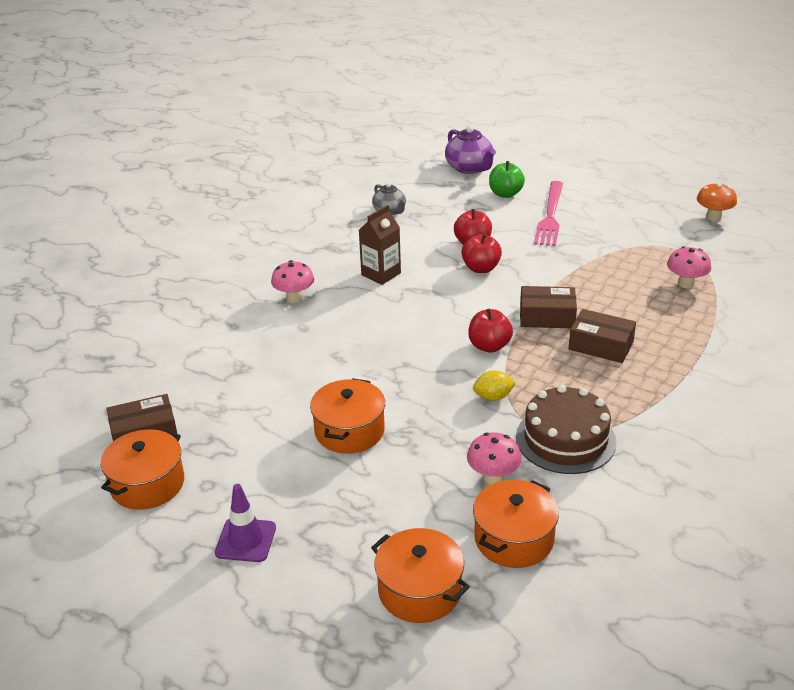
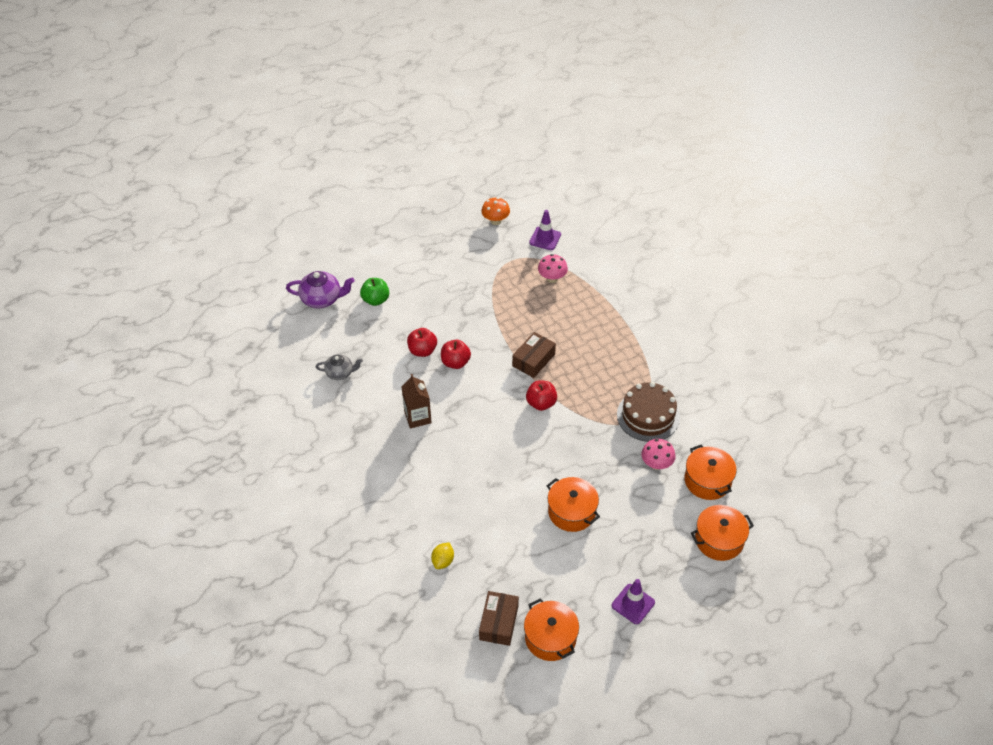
camera: 60 degrees left, 15 degrees up
(294, 298) = (407, 478): pink mushroom -> none
(493, 397) = (590, 427): yellow lemon -> yellow lemon (443, 561)
(550, 216) = (424, 294): pink fork -> none
(601, 345) = (580, 352): brown box -> none
(738, 257) = (545, 238): none -> purple traffic cone

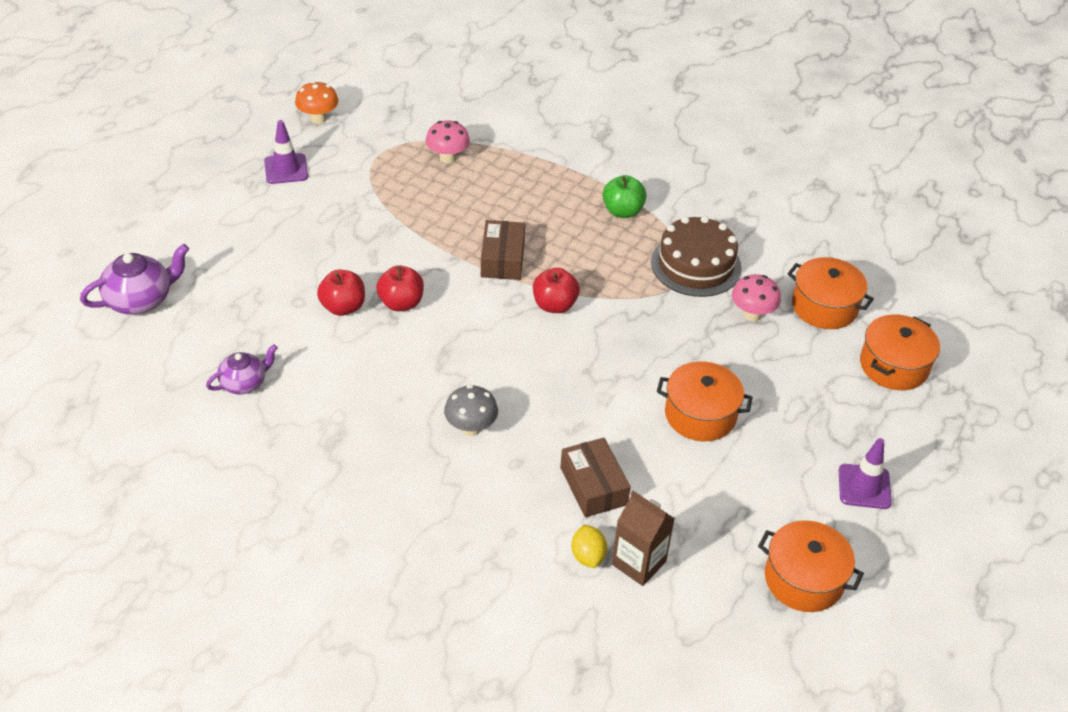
camera: 35 degrees left, 5 degrees down
(340, 373) = (244, 383): grey teapot -> purple teapot
(376, 300) = (224, 271): green apple -> green apple (622, 211)
(417, 417) = (403, 392): brown carton -> brown carton (638, 563)
(437, 456) = (471, 428): none -> grey mushroom
(499, 622) = (725, 595): brown box -> brown box (593, 486)
(545, 238) = (401, 116): purple traffic cone -> purple traffic cone (286, 169)

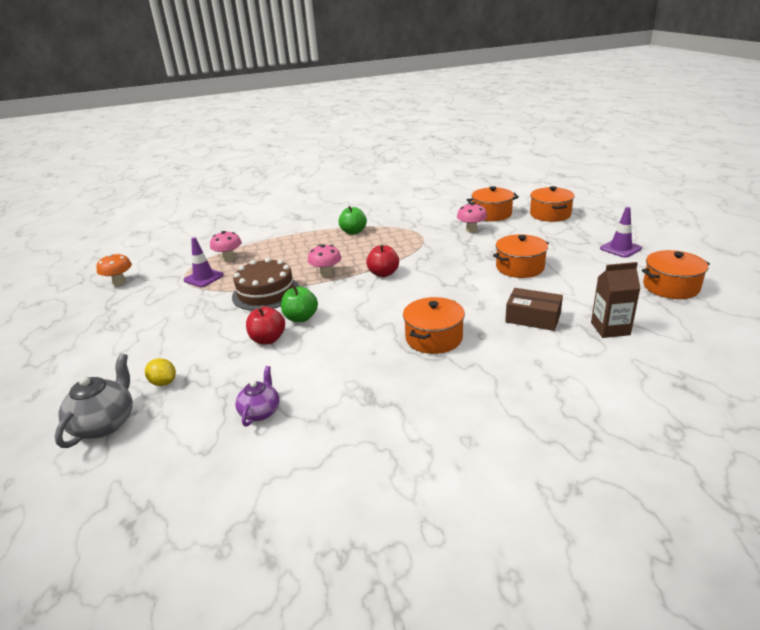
camera: 40 degrees left, 15 degrees down
(140, 300) = (105, 424): purple teapot -> grey teapot
(286, 169) = (129, 309): purple traffic cone -> purple traffic cone (203, 278)
(401, 303) = (301, 318): red apple -> green apple
(471, 428) = (434, 338): grey mushroom -> orange pot
(502, 259) = (326, 274): brown box -> pink mushroom
(588, 556) = (587, 343): yellow lemon -> yellow lemon (163, 382)
(696, 265) = (418, 229): brown cake -> brown cake (266, 293)

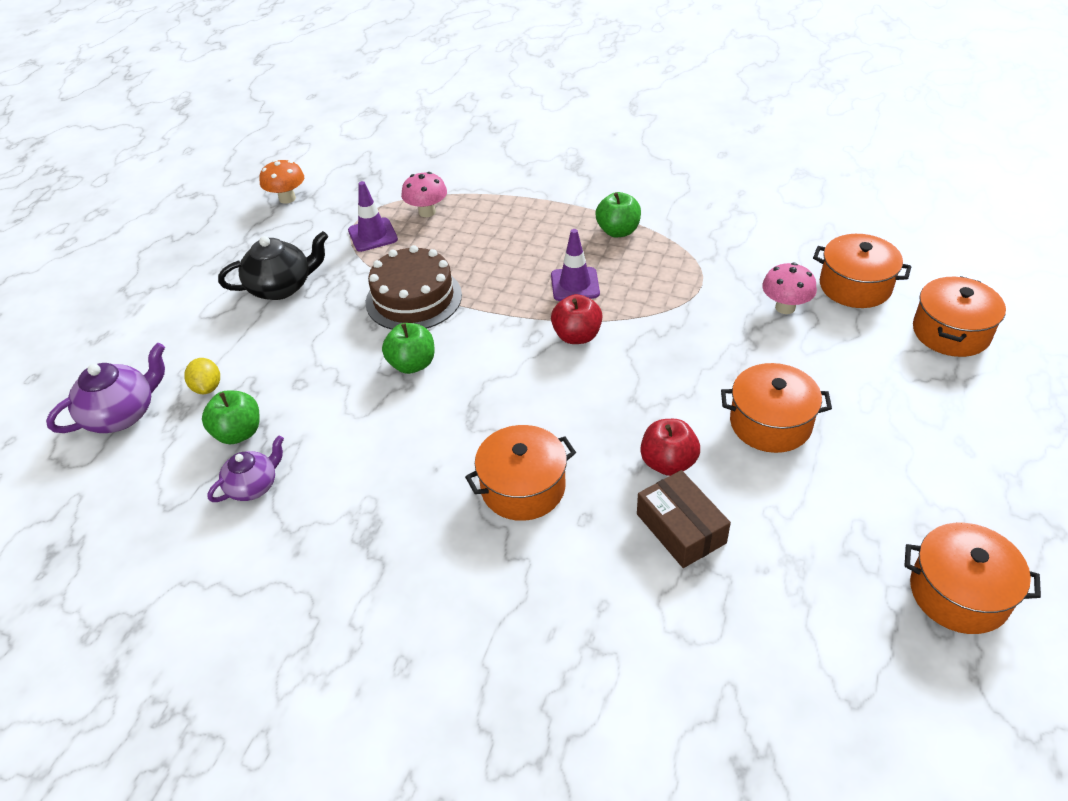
camera: 35 degrees right, 15 degrees up
(105, 424) = (122, 414): grey teapot -> purple teapot
(164, 319) = (281, 287): none -> black teapot
(216, 393) = (238, 433): none -> green apple
(268, 339) = (350, 380): red apple -> red apple (668, 463)
(326, 274) = (509, 299): pink mushroom -> none
(610, 329) = (763, 612): brown carton -> none
(620, 248) = (978, 468): purple traffic cone -> purple traffic cone (575, 284)

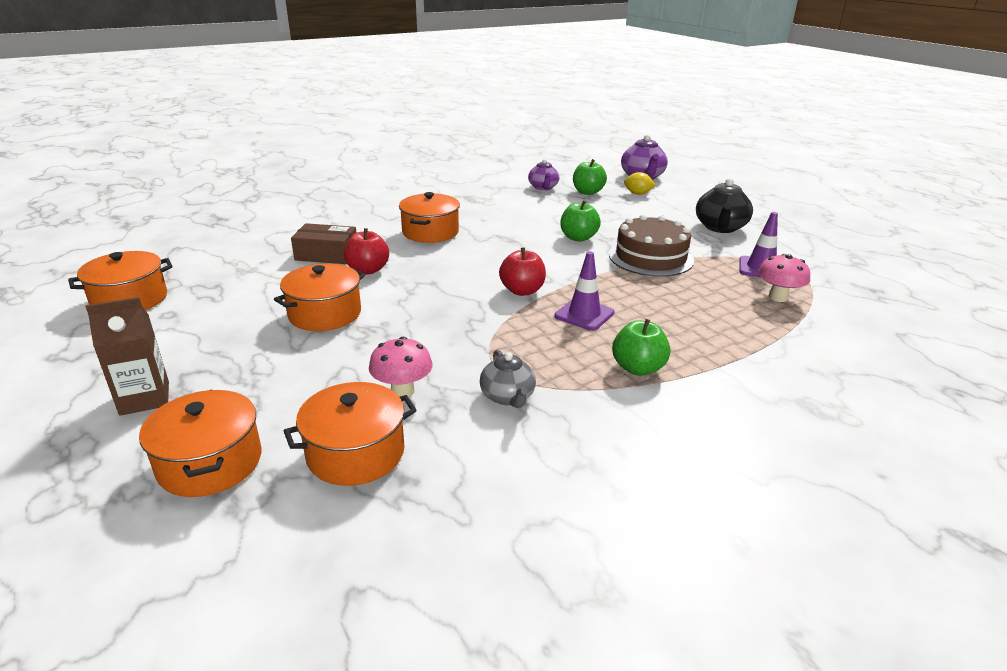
camera: 125 degrees right, 15 degrees down
(287, 198) = (858, 256): orange mushroom -> none
(724, 263) = (508, 397): none -> grey teapot
(980, 418) = (145, 398): none -> brown carton

